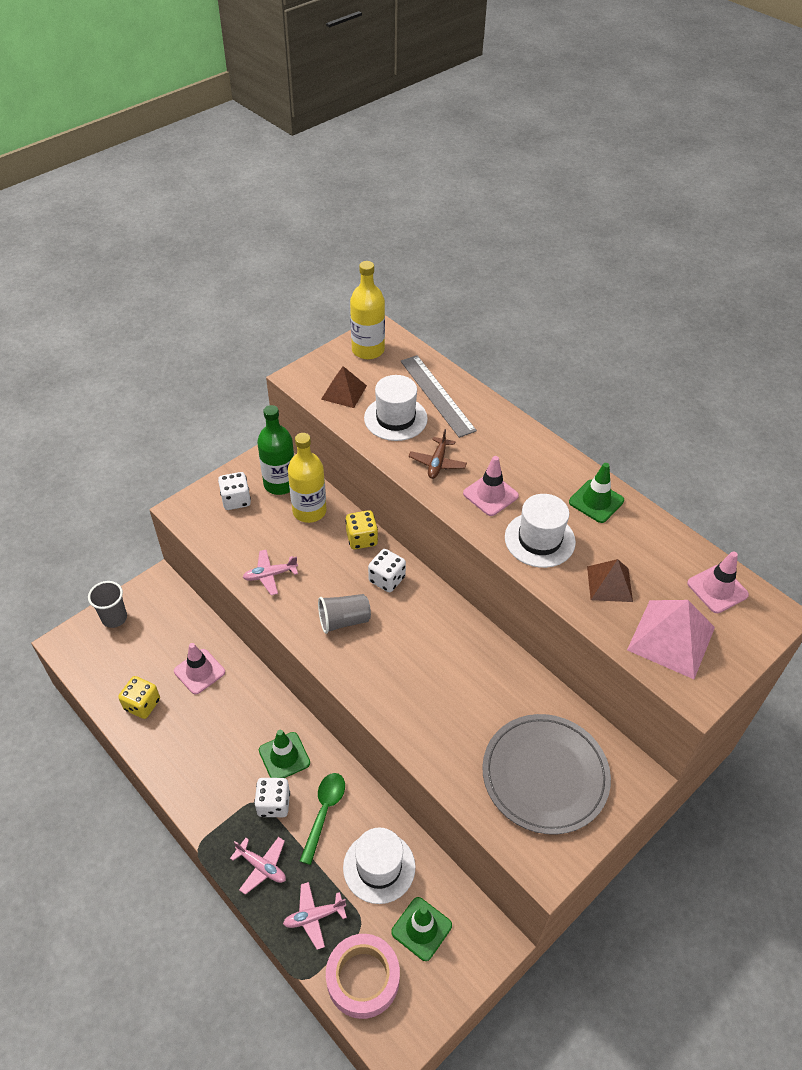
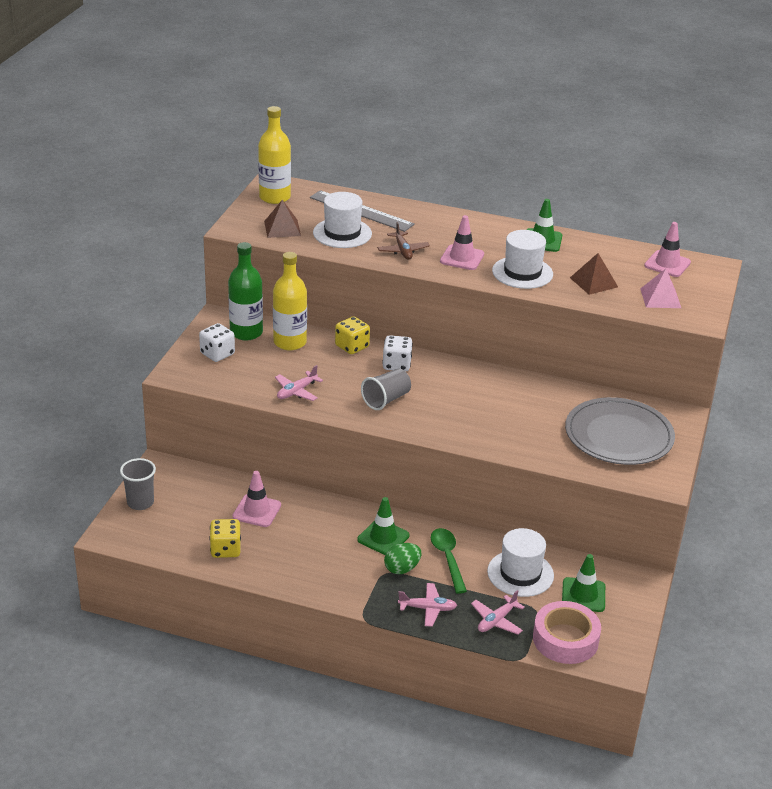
camera: 30 degrees left, 15 degrees down
(274, 804) = (402, 569): white dice -> green egg
(671, 638) = (660, 298): pink pyramid -> pink pyramid, size x0.63

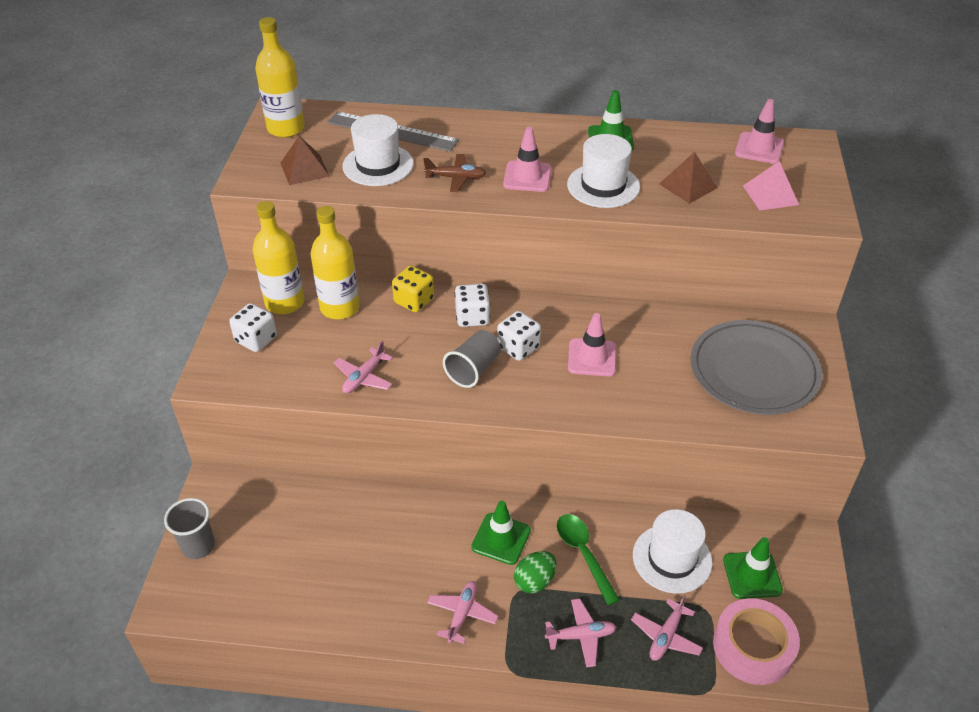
camera: 10 degrees left, 10 degrees up
(225, 549) = (317, 597): yellow dice -> none
(246, 332) = (285, 302): green bottle -> yellow bottle
(257, 511) = (343, 530): pink traffic cone -> pink traffic cone (592, 358)
(337, 579) = (462, 614): none -> pink plane
(403, 251) = (456, 178): brown plane -> brown plane turned 60 degrees counterclockwise
(428, 391) = (518, 348): none -> white dice

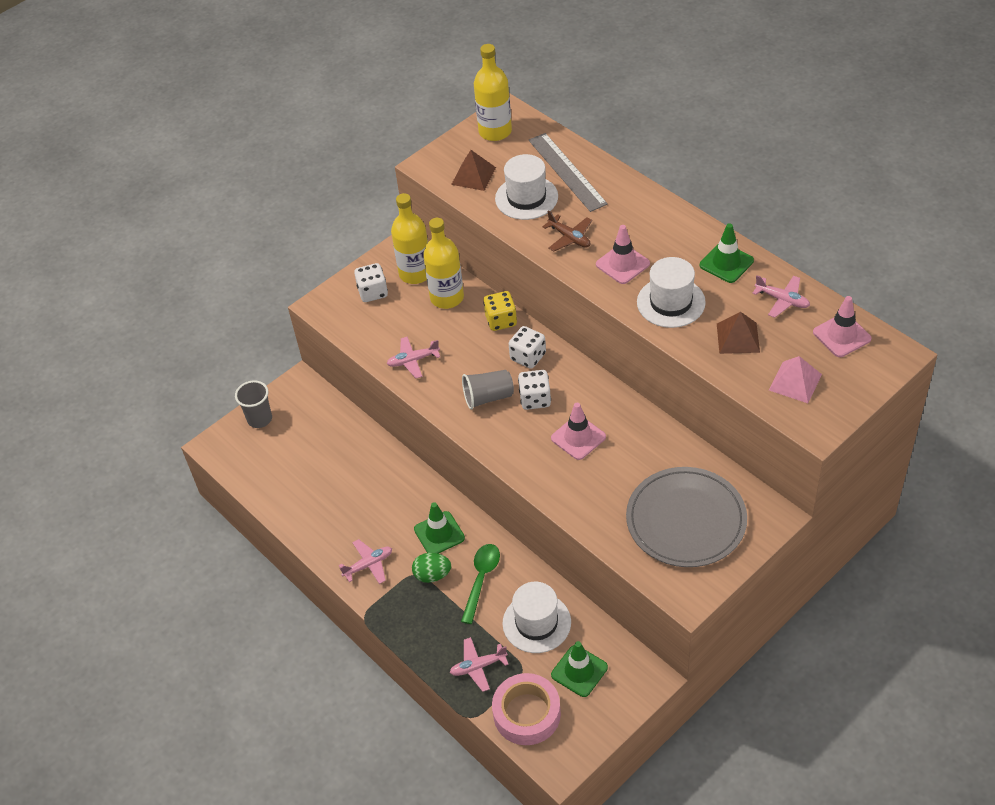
camera: 45 degrees right, 5 degrees up
(581, 636) = (426, 628): pink plane -> pink plane (782, 300)

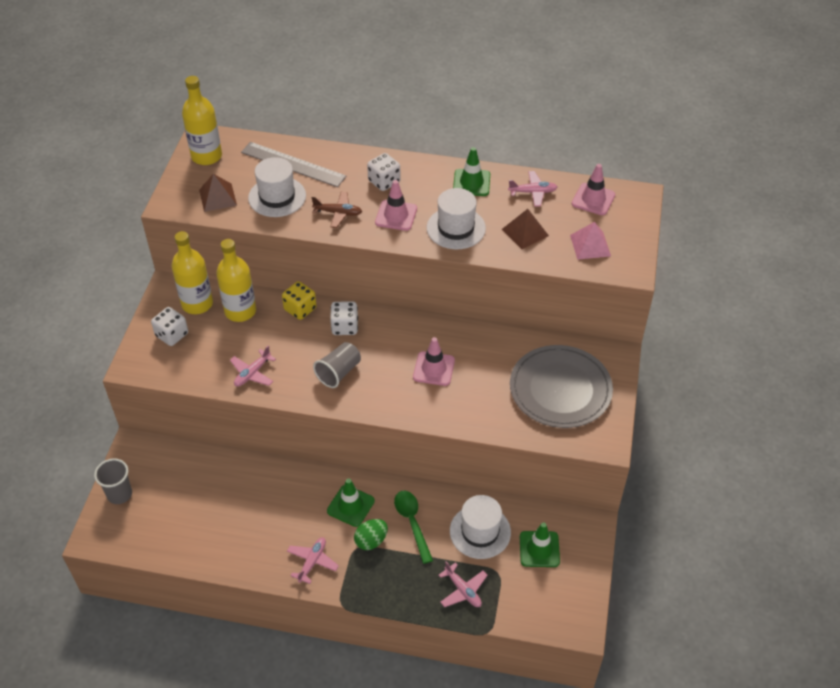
camera: 40 degrees left, 0 degrees up
(478, 667) = (463, 590): pink plane -> pink plane turned 75 degrees counterclockwise
(527, 714) = (527, 603): pink tape -> none
(535, 399) = (377, 356): white dice -> white dice (384, 181)

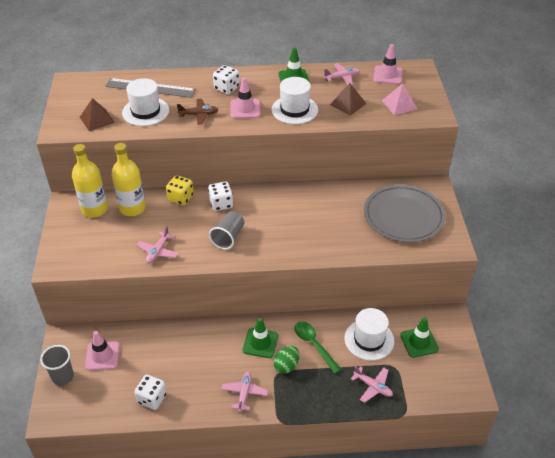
camera: 15 degrees left, 5 degrees down
(172, 335) = (80, 236): white dice -> white dice (152, 398)
(206, 156) = (78, 93): yellow bottle -> none
(434, 369) = (302, 220): pink traffic cone -> pink traffic cone (102, 356)

